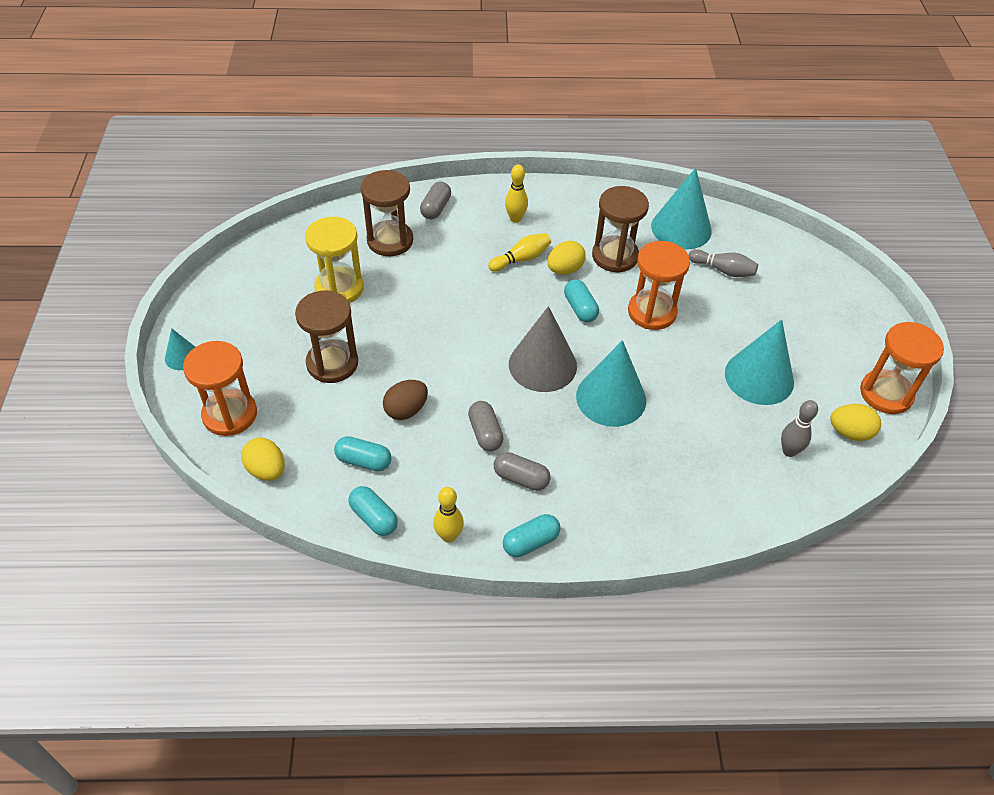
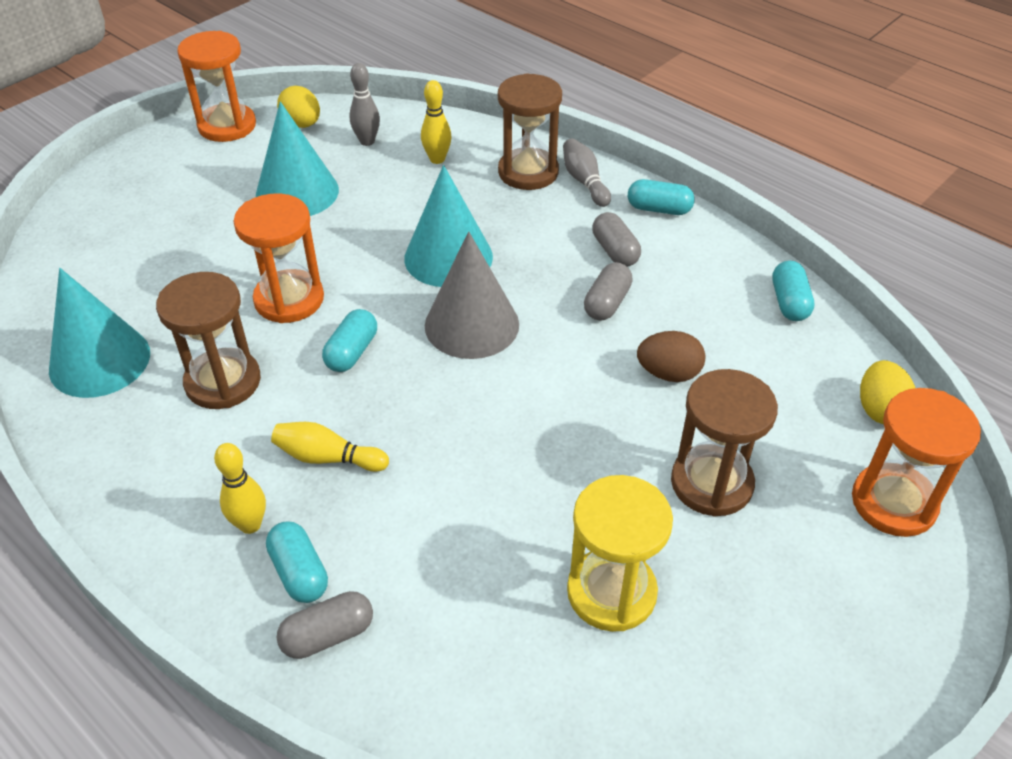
camera: 135 degrees left, 5 degrees down
(182, 356) = (928, 639): turquoise cone -> none
(363, 461) = (760, 354): turquoise capsule -> turquoise capsule (299, 572)
(390, 240) = (460, 625): brown hourglass -> brown hourglass (528, 172)
(448, 536) = (728, 251): yellow bowling pin -> yellow bowling pin (437, 159)
(565, 269) = (300, 406): yellow egg -> none
(723, 270) = (150, 289): grey bowling pin -> grey bowling pin (584, 181)

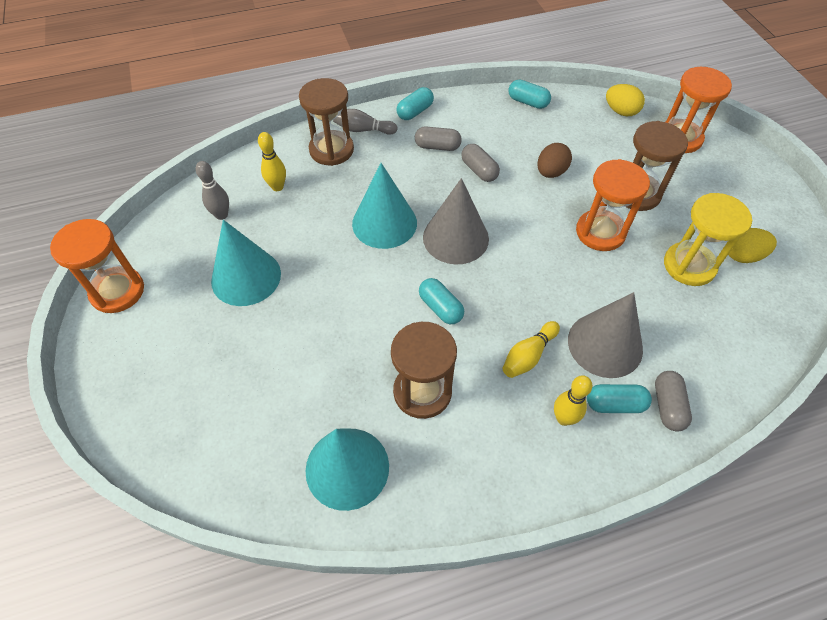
camera: 60 degrees left, 10 degrees up
(289, 299) = (363, 324): orange hourglass -> orange hourglass (600, 232)
(302, 124) = (163, 244): yellow egg -> yellow egg (742, 256)
(393, 532) = (605, 344): none -> grey cone

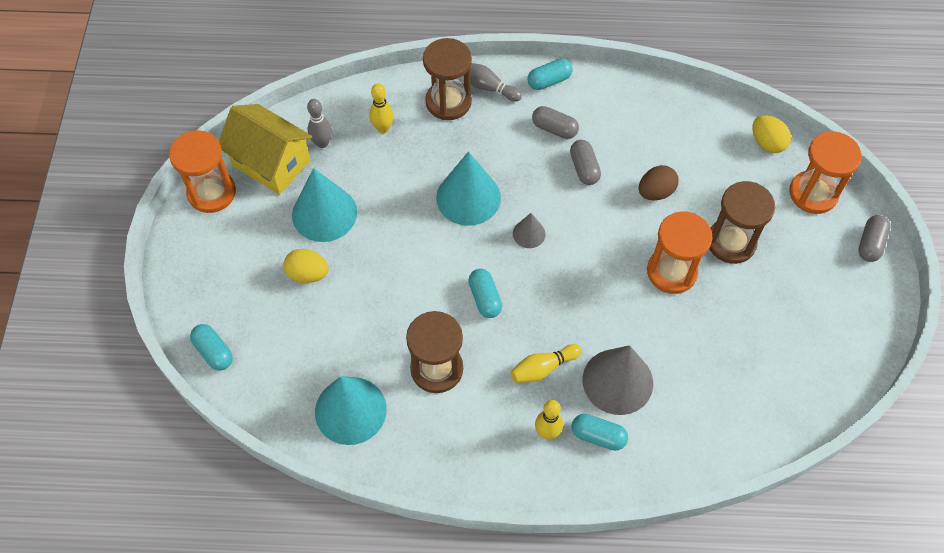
camera: 20 degrees right, 5 degrees up
(174, 246) = (271, 163): none -> yellow house
(455, 238) = (529, 234): grey cone -> grey cone, size x0.50
(528, 102) = (672, 103): turquoise capsule -> turquoise capsule (214, 352)
(667, 406) = (644, 453): grey capsule -> grey capsule (870, 244)
(689, 265) = (740, 333): yellow hourglass -> none
(742, 256) = (800, 340): yellow egg -> yellow egg (308, 274)

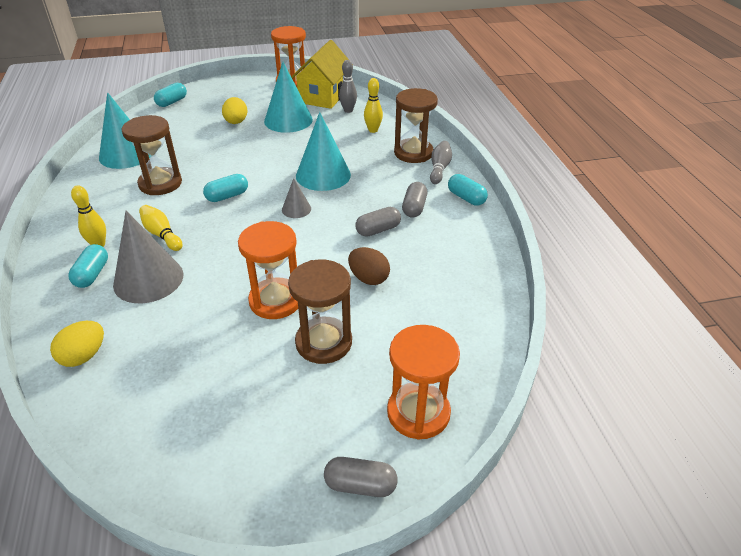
camera: 75 degrees right, 20 degrees down
(767, 143) = (474, 360): yellow egg -> yellow egg (84, 356)

